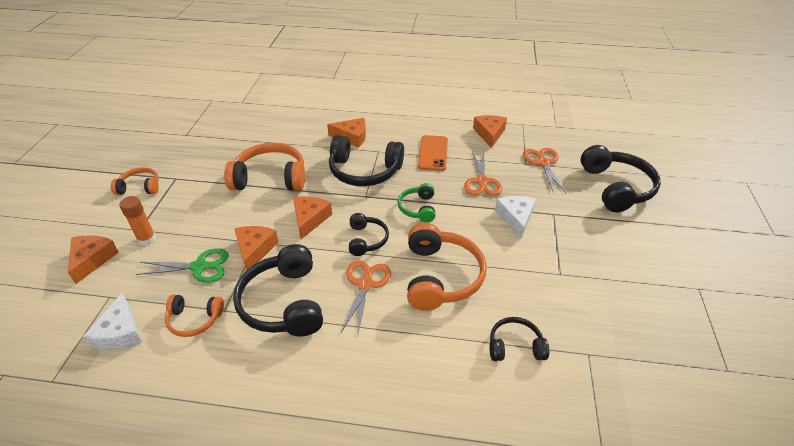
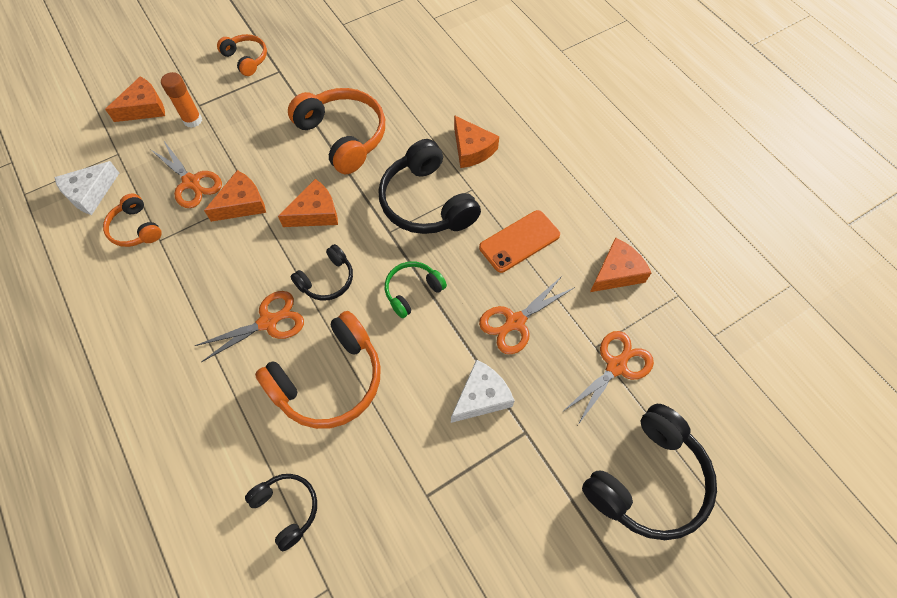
camera: 50 degrees right, 20 degrees up
(199, 267) = (191, 182): green scissors -> orange scissors
(284, 303) = (198, 276): black headphones -> none

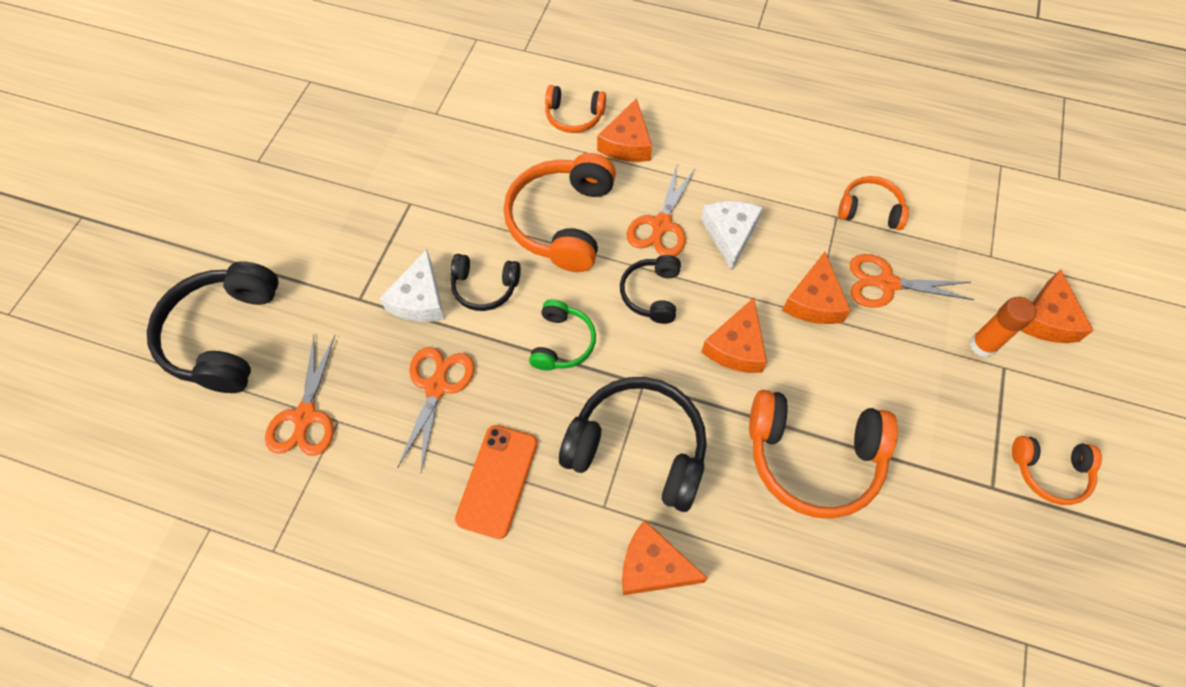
camera: 140 degrees right, 0 degrees up
(90, 193) = (953, 206): white cheese -> white cheese (730, 234)
(223, 476) = (574, 116): none -> orange headphones
(287, 508) = (508, 130): black headphones -> black headphones (484, 287)
(617, 272) = (360, 526): orange cheese -> orange cheese (627, 143)

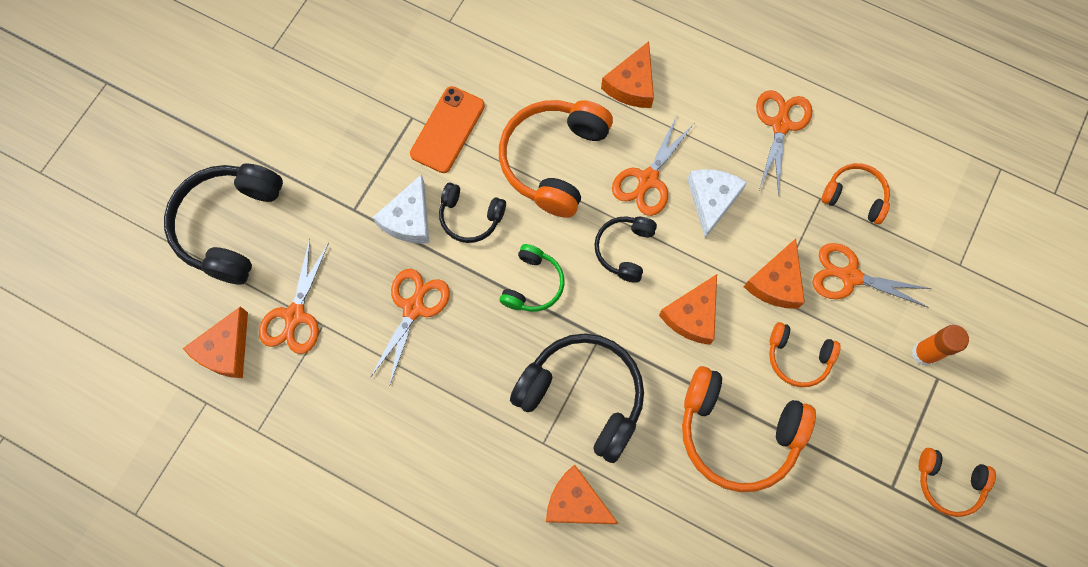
camera: 10 degrees right, 10 degrees up
(497, 480) = (454, 403): orange phone -> orange phone (447, 130)
(574, 116) = (585, 46): orange headphones -> orange headphones (798, 357)
(780, 157) = (780, 125): none -> orange scissors
(1046, 319) = (993, 338): orange cheese -> orange cheese (226, 350)

